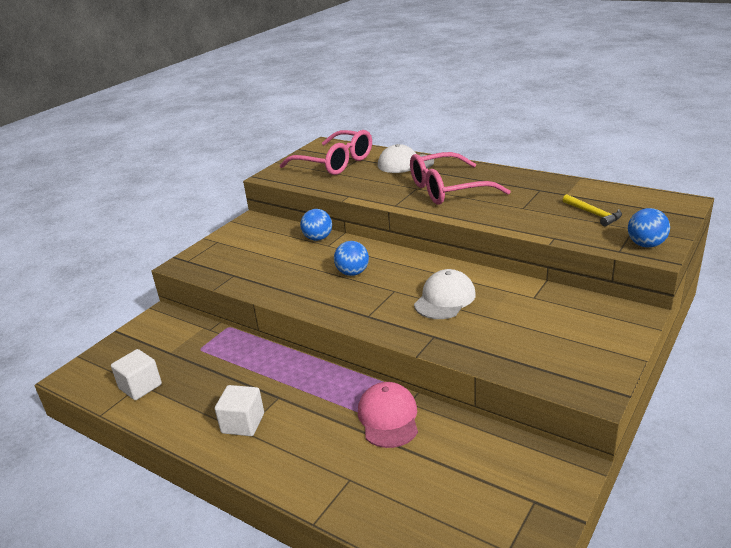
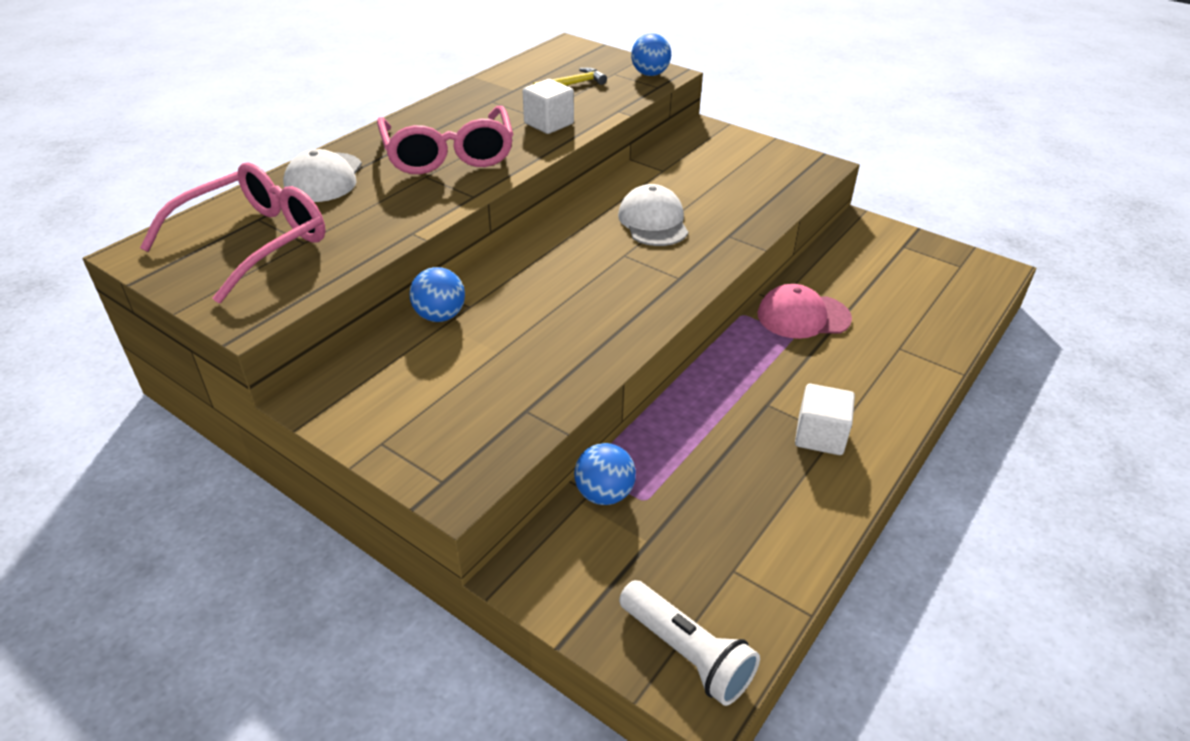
camera: 90 degrees left, 10 degrees up
(95, 370) = (687, 653): none -> white flashlight
(140, 386) = (739, 568): white cube -> white cube (548, 123)
(352, 273) = (566, 285): blue ball -> blue ball (604, 494)
(444, 299) = (653, 221): white cap -> white cap turned 45 degrees clockwise

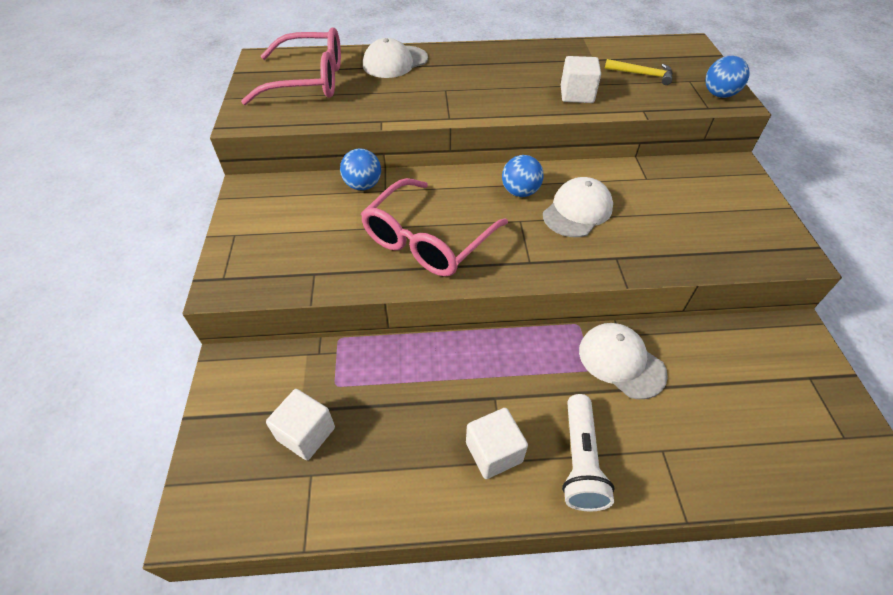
camera: 50 degrees right, 10 degrees up
(448, 154) = (480, 83): pink glasses -> pink glasses (427, 240)
(604, 494) = (323, 361): blue ball -> blue ball (520, 192)
(682, 550) = (306, 433): none -> white cube
(687, 653) = (220, 491): white flashlight -> white flashlight (580, 461)
(803, 316) = (621, 362): pink cap -> white cap

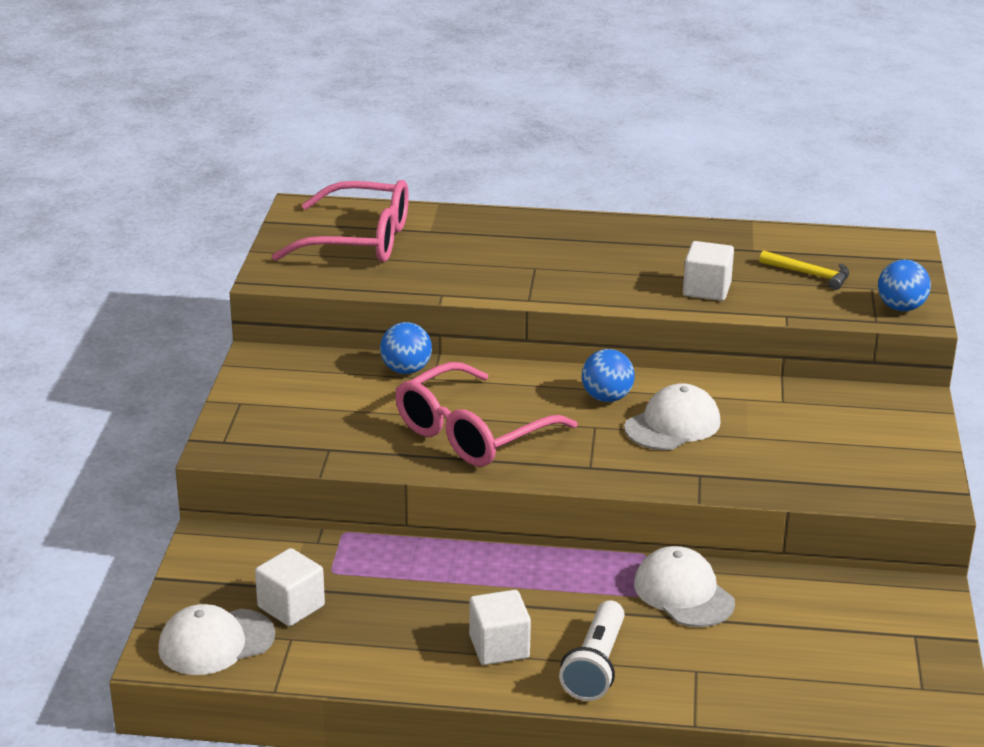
camera: 10 degrees right, 20 degrees down
(395, 62) = (478, 228): white cap -> white cap (216, 642)

